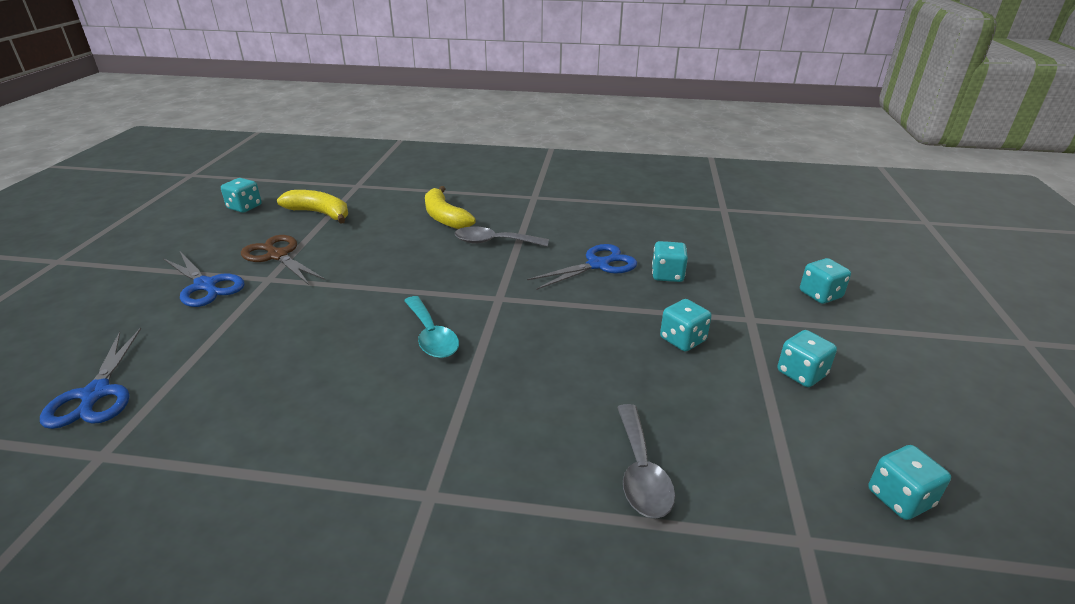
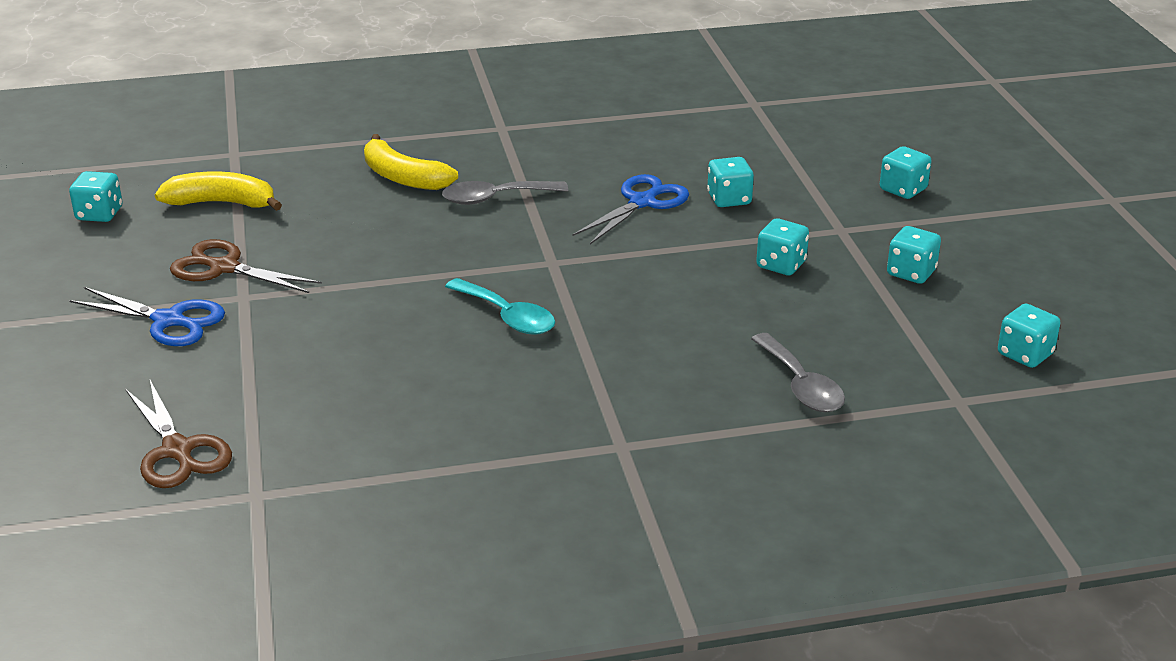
camera: 20 degrees left, 0 degrees up
(96, 394) = (178, 451): blue scissors -> brown scissors

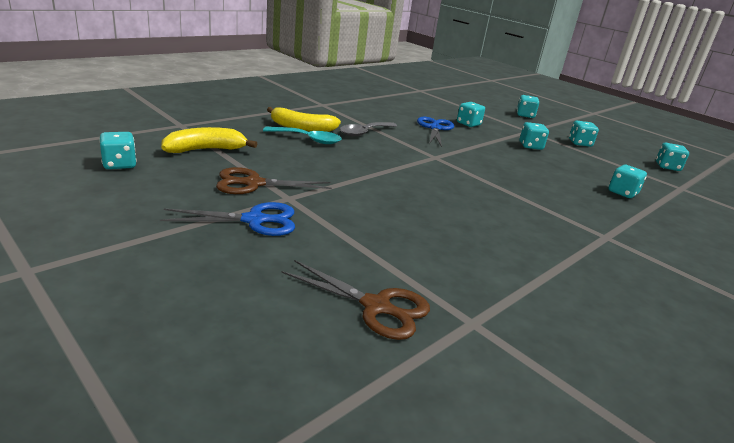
camera: 35 degrees left, 5 degrees down
(507, 317) = (454, 184): turquoise spoon -> turquoise spoon (308, 139)
(801, 385) = (622, 193): grey spoon -> turquoise dice

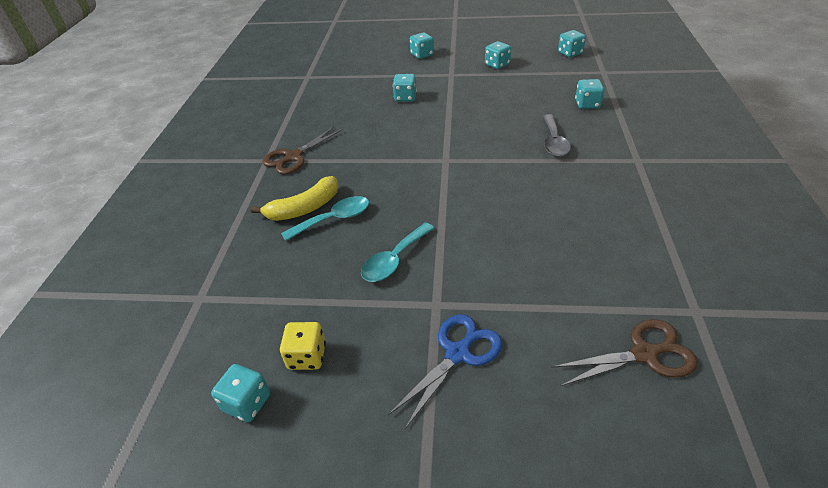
camera: 35 degrees left, 15 degrees up
(179, 170) = (307, 356): none -> yellow dice
(205, 150) = (281, 310): yellow banana -> none
(253, 183) = (388, 314): brown scissors -> brown scissors (293, 157)
(305, 170) = (394, 260): none -> turquoise spoon
(364, 133) = (357, 172): grey spoon -> grey spoon (554, 142)
(435, 128) = (393, 122): blue scissors -> none
(530, 146) = (477, 93): turquoise dice -> none

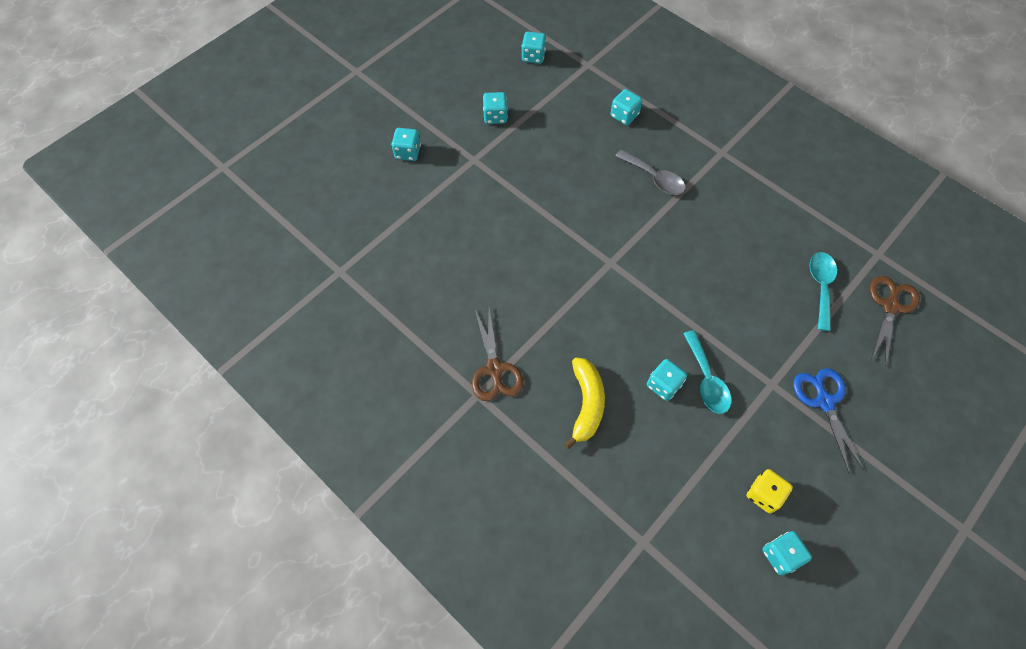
camera: 55 degrees left, 20 degrees up
(334, 219) = (621, 391): turquoise spoon -> turquoise spoon (820, 287)
(405, 97) = (478, 221): turquoise dice -> turquoise dice (663, 385)

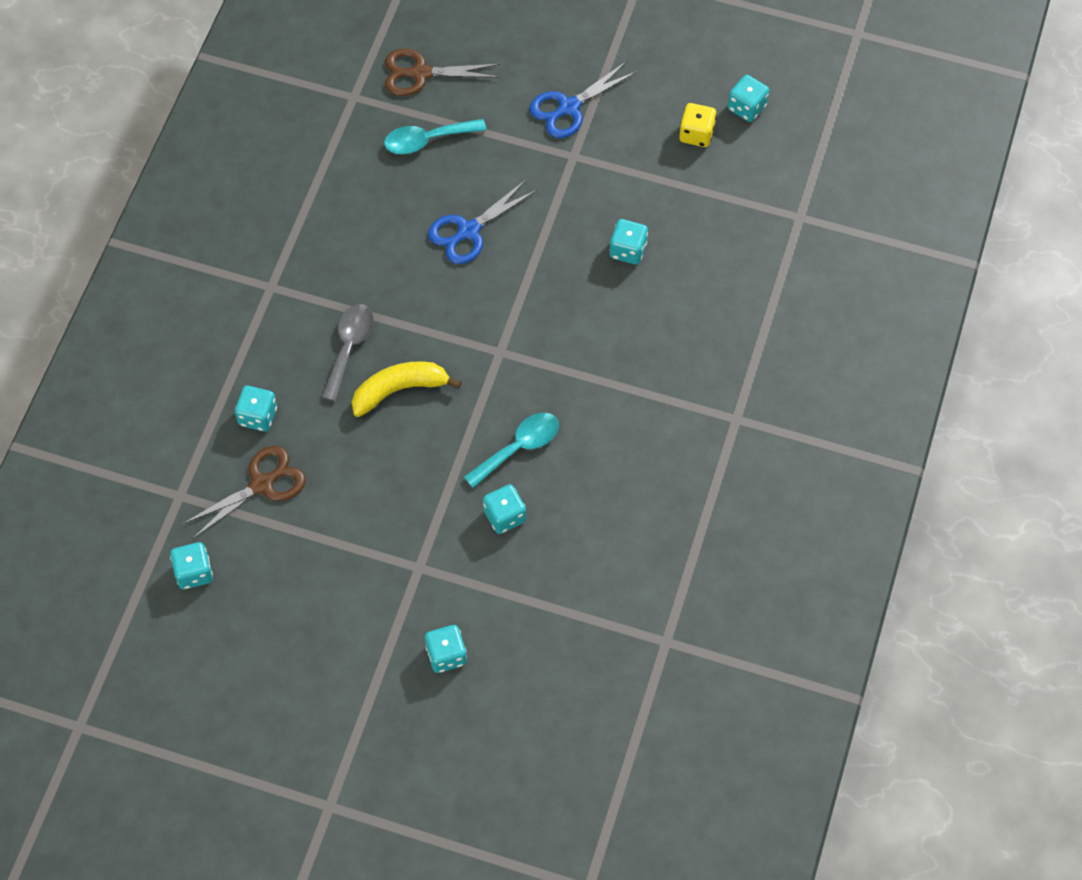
camera: 115 degrees left, 0 degrees up
(494, 369) = (698, 415): brown scissors -> brown scissors (262, 484)
(495, 116) = (332, 573): turquoise dice -> turquoise dice (504, 516)
(586, 404) = (689, 313): yellow banana -> yellow banana (399, 390)
(706, 380) = (600, 214): turquoise spoon -> turquoise spoon (519, 447)
(724, 282) = (468, 231): none -> blue scissors

